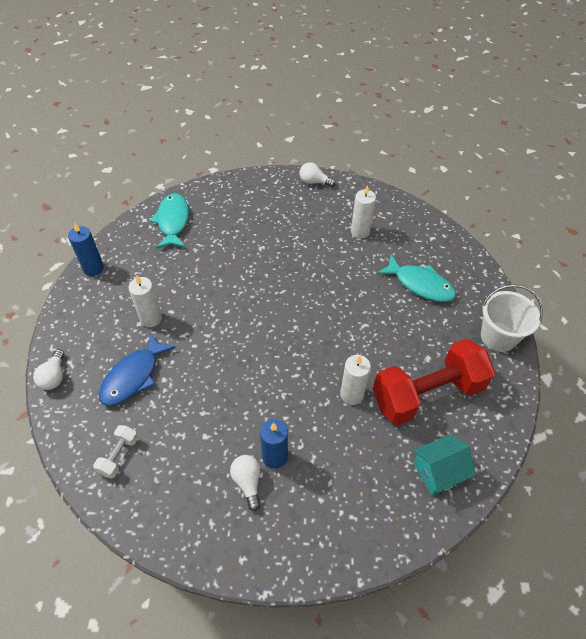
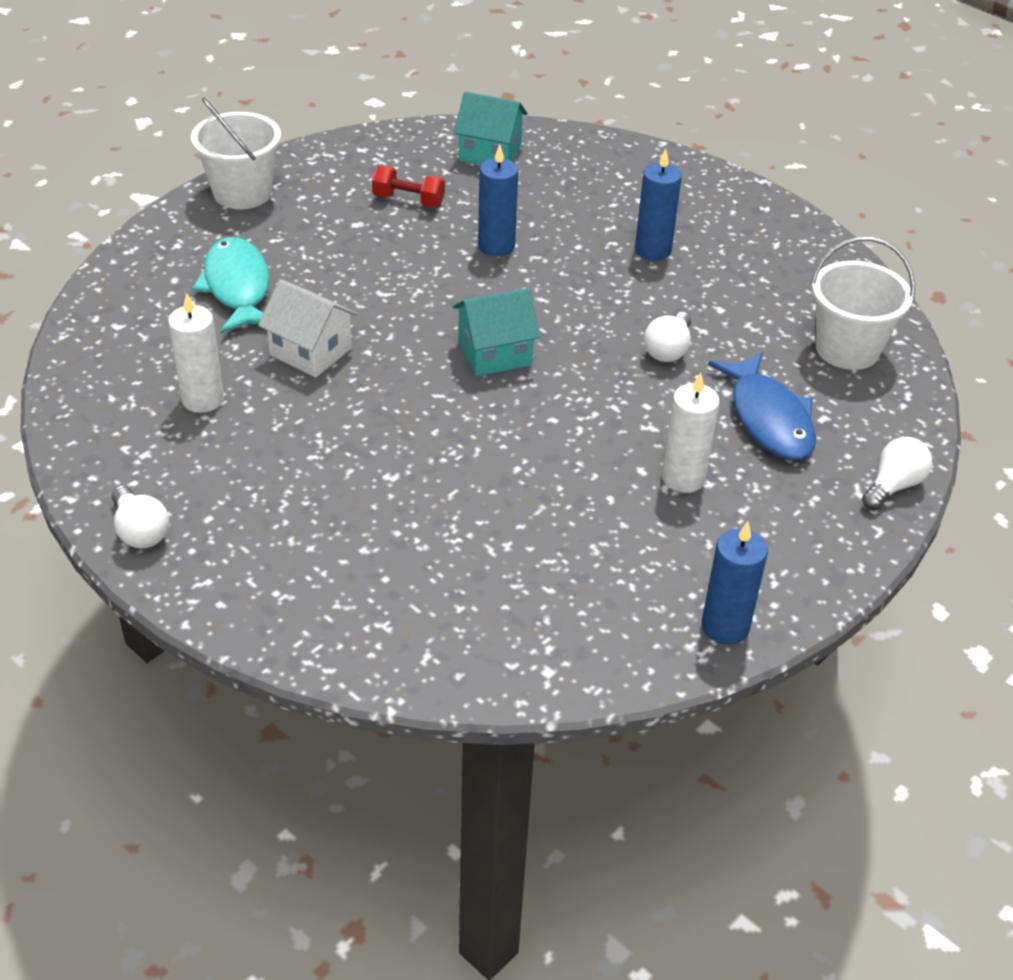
camera: 140 degrees left, 10 degrees down
(119, 455) = (847, 349): white dumbbell -> white bucket
(133, 376) = (768, 419): blue fish -> blue fish turned 90 degrees clockwise
(173, 221) = (495, 628): turquoise fish -> none
(247, 482) = (705, 249): white light bulb -> white light bulb (668, 350)
(282, 327) = (494, 353): none -> turquoise house
(352, 276) = (310, 351): none -> white house
(352, 394) = (496, 246): white candle -> blue candle
(427, 394) = (408, 200): red dumbbell -> red dumbbell, size x0.42

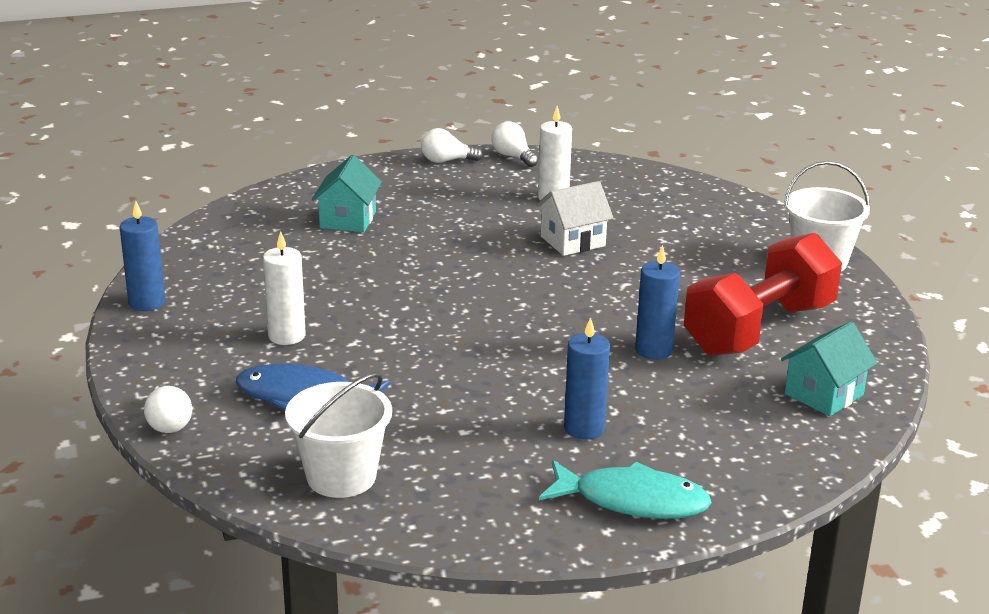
camera: 120 degrees right, 15 degrees down
(237, 287) = (677, 233): turquoise fish -> turquoise fish (632, 501)
(408, 200) = (759, 329): red dumbbell -> red dumbbell, size x2.40
(494, 353) = (504, 307): turquoise house -> turquoise house (348, 220)
(668, 350) = (433, 383): white light bulb -> white light bulb (513, 156)

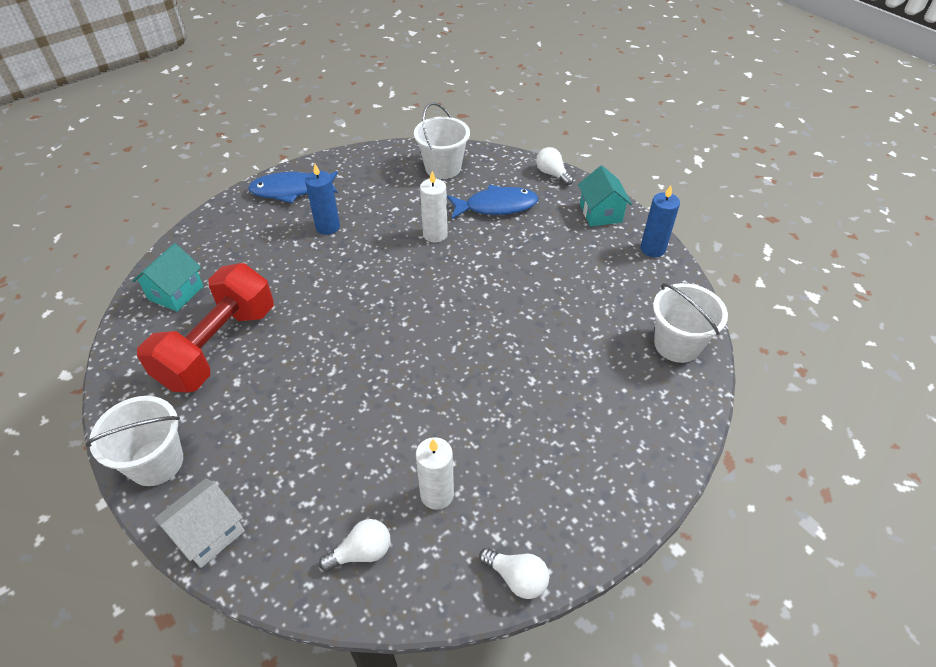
camera: 160 degrees right, 20 degrees up
(234, 228) = (677, 344): none -> white bucket
(286, 336) = (542, 246): white candle -> white candle (435, 234)
(348, 220) = (600, 387): turquoise house -> turquoise house (600, 213)
(446, 161) = (582, 537): white light bulb -> white light bulb (362, 552)
(573, 241) = (392, 419): white house -> white house (209, 533)
(632, 501) = (291, 190): turquoise fish -> blue fish
(653, 350) = (296, 302): blue candle -> none

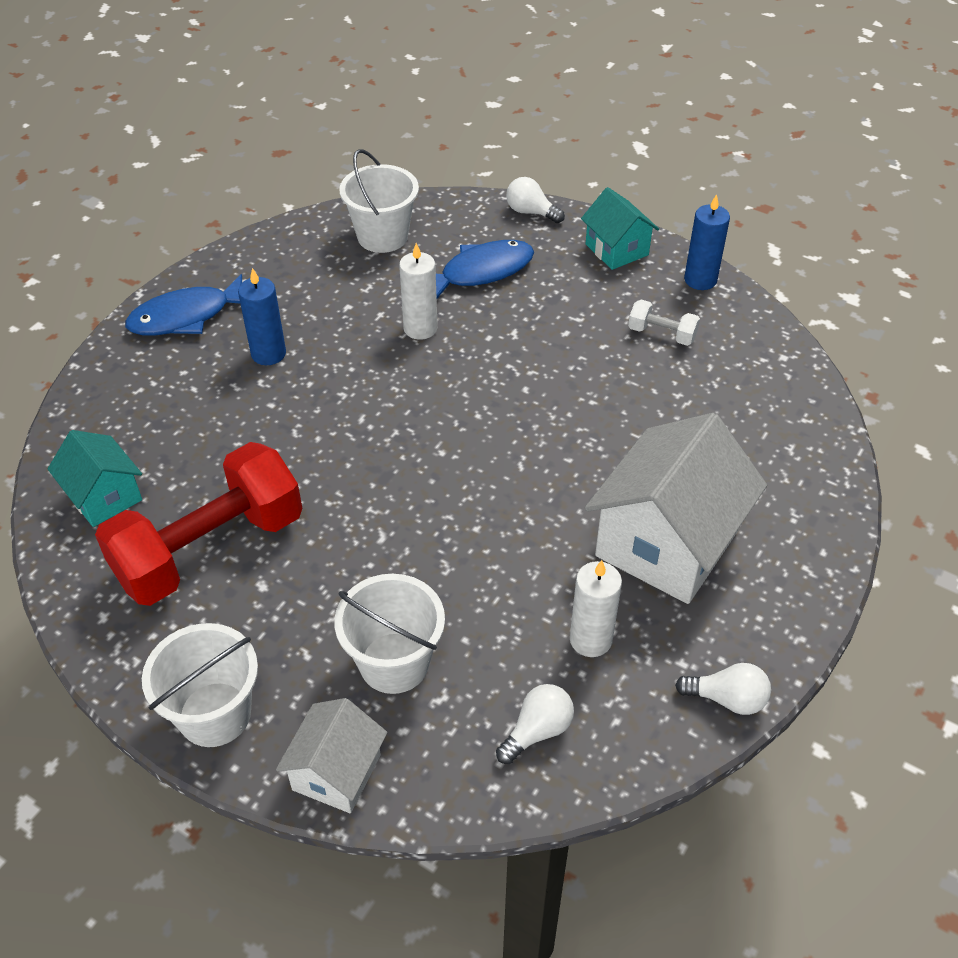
camera: 20 degrees left, 0 degrees up
(176, 293) = (104, 496): turquoise house -> turquoise house turned 45 degrees counterclockwise
(218, 346) = (210, 549): red dumbbell -> red dumbbell turned 45 degrees clockwise
(530, 438) = (666, 543): none -> white house
(604, 281) = (662, 334): none -> white dumbbell
(677, 344) = (780, 388): white bucket -> white bucket (394, 663)

